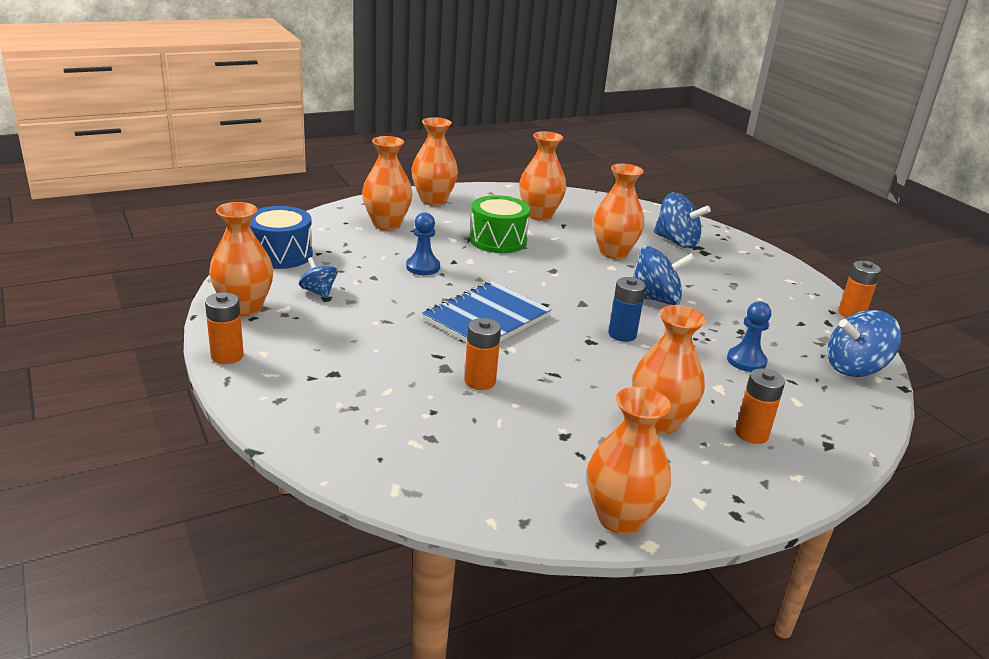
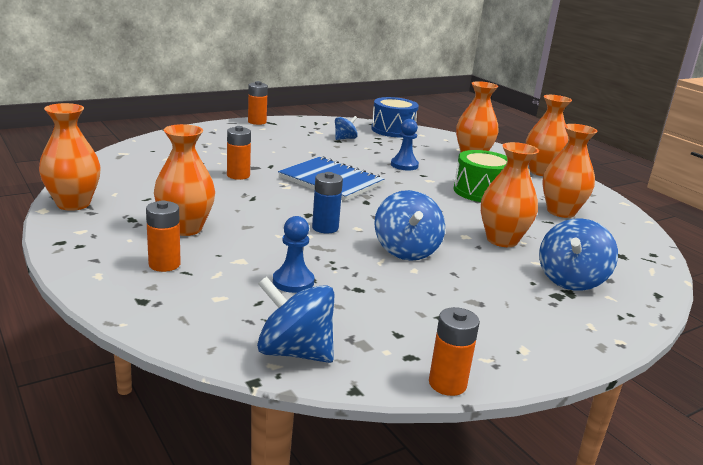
camera: 85 degrees right, 5 degrees down
(244, 308) = (314, 124): orange vase -> none
(855, 368) = (294, 352): blue spinning top -> blue spinning top turned 45 degrees counterclockwise

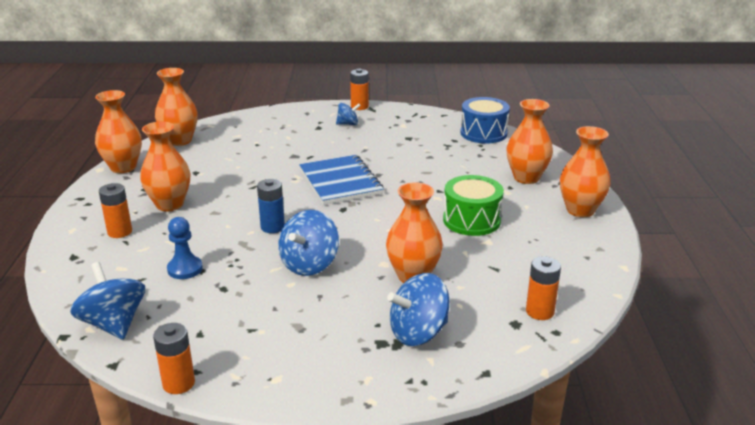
camera: 35 degrees right, 5 degrees up
(238, 175) = (270, 162): orange battery -> orange battery (539, 311)
(345, 138) = (418, 137): blue spinning top -> blue spinning top (348, 124)
(404, 165) = (435, 176): blue pawn -> none
(561, 212) = (526, 261): orange vase -> orange vase (180, 141)

